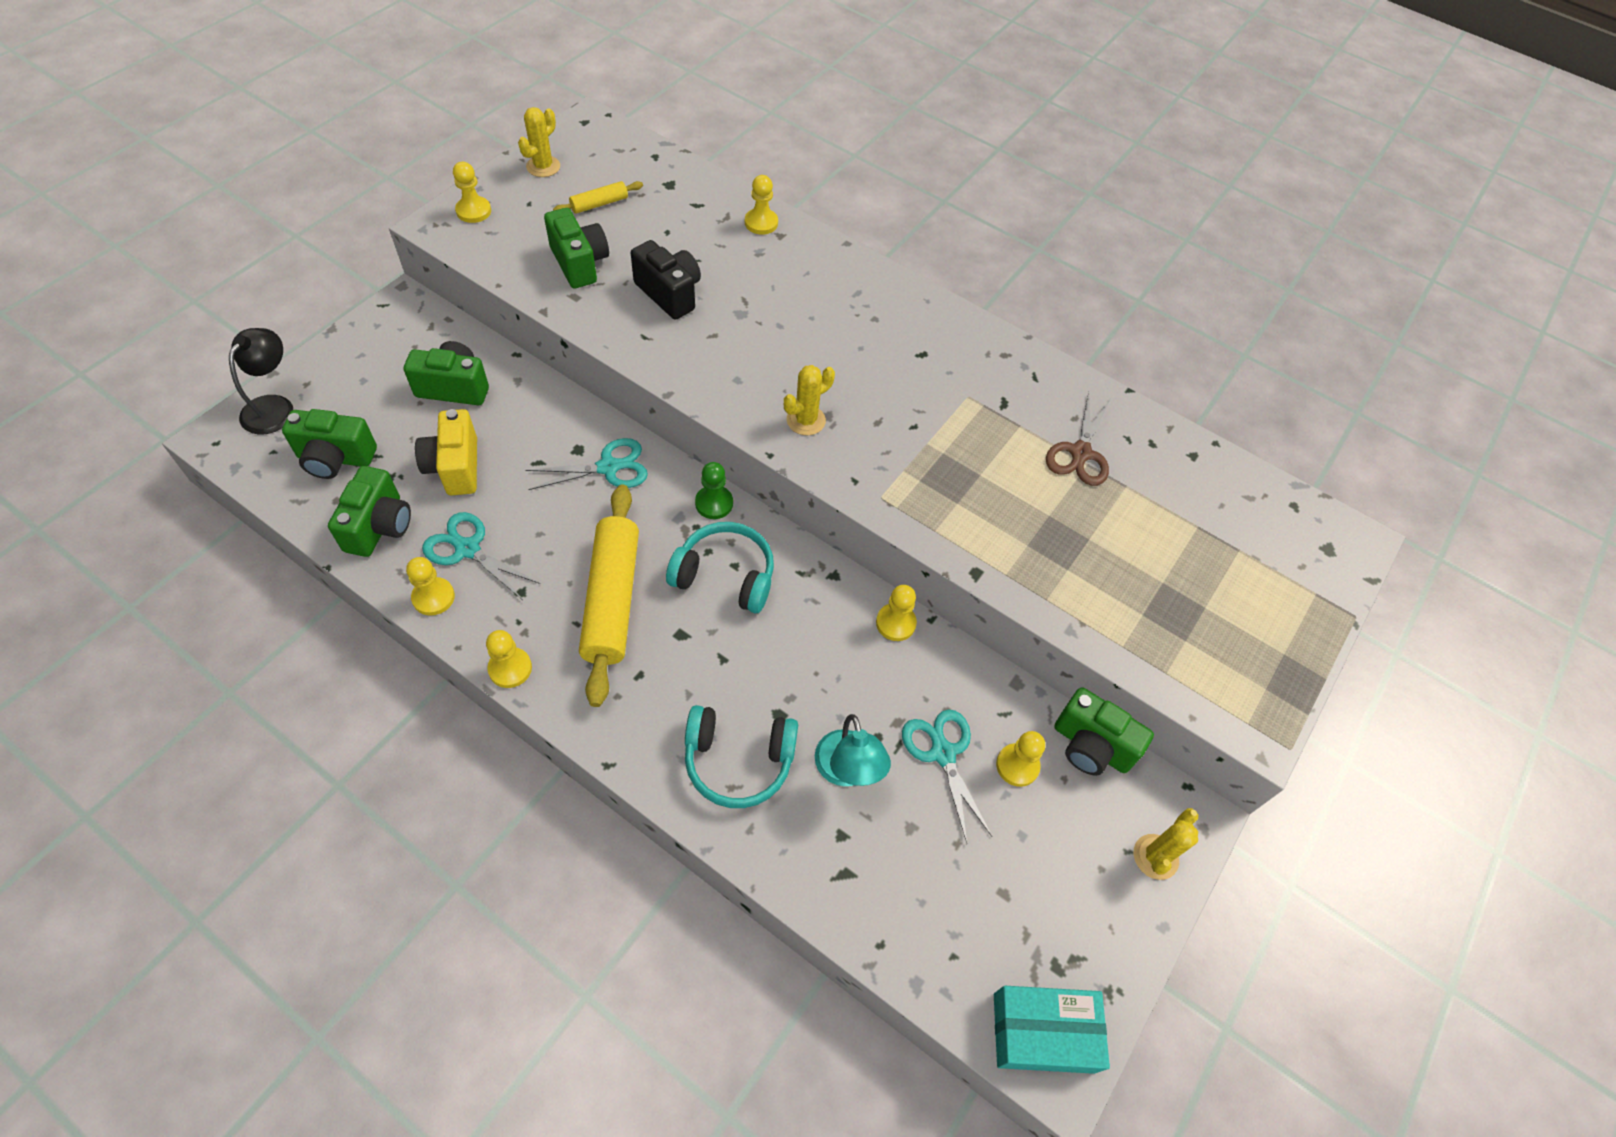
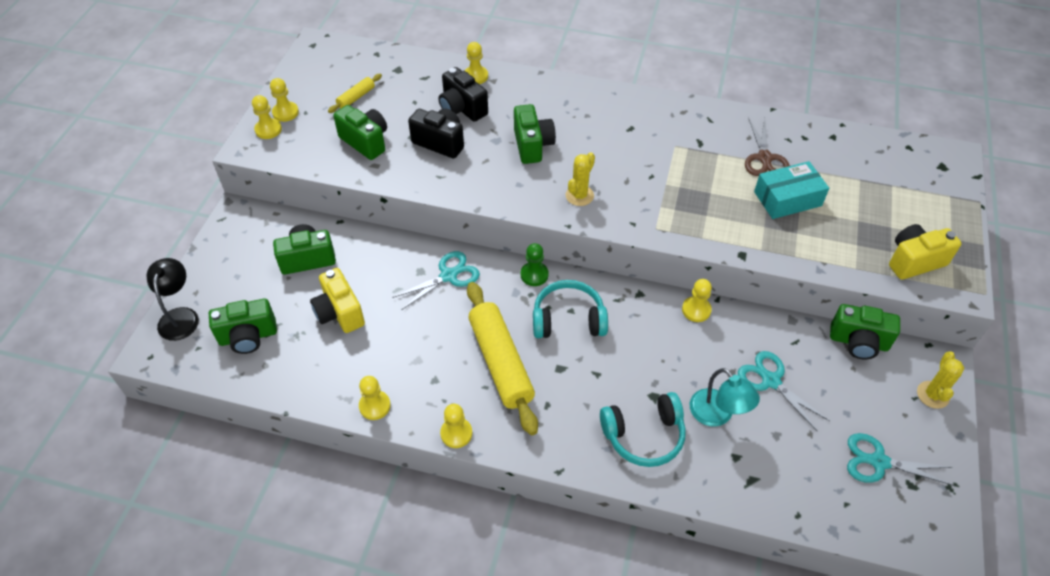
camera: 15 degrees left, 5 degrees down
(379, 526) = (307, 372): green camera -> green camera (532, 145)
(468, 549) = (381, 365): turquoise scissors -> turquoise scissors (879, 462)
(543, 166) = (301, 84): yellow cactus -> none
(721, 259) = (462, 108): none -> black camera
(1017, 765) = (820, 371): yellow pawn -> yellow pawn (285, 112)
(1043, 1033) = (925, 528): turquoise box -> turquoise box (787, 199)
(1211, 666) = (914, 261): none -> yellow camera

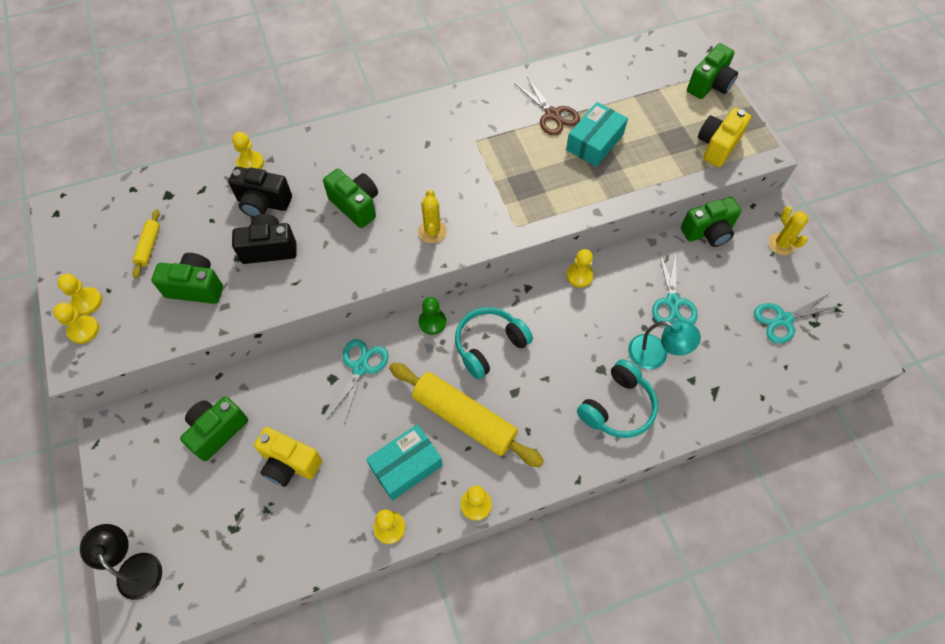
camera: 35 degrees left, 10 degrees up
(248, 337) = (221, 542): green camera -> green camera (709, 85)
(424, 369) = (406, 466): none -> turquoise box
(771, 381) = (672, 302): turquoise scissors -> turquoise scissors turned 105 degrees counterclockwise

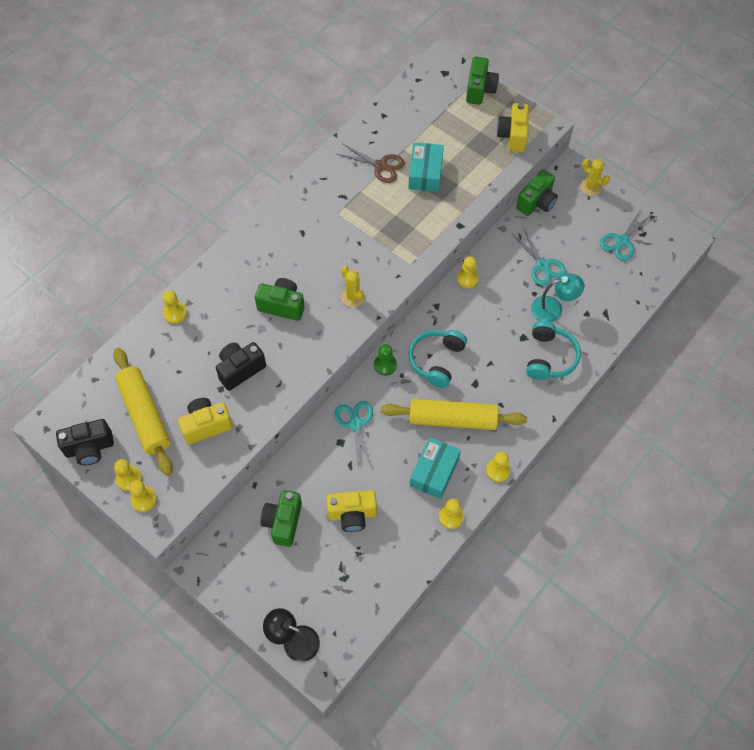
camera: 30 degrees left, 0 degrees up
(149, 246) = (144, 415): yellow rolling pin -> yellow rolling pin, size x2.17
(196, 287) = (206, 425): green camera -> yellow camera
(263, 203) = (209, 338): black camera -> black camera (89, 448)

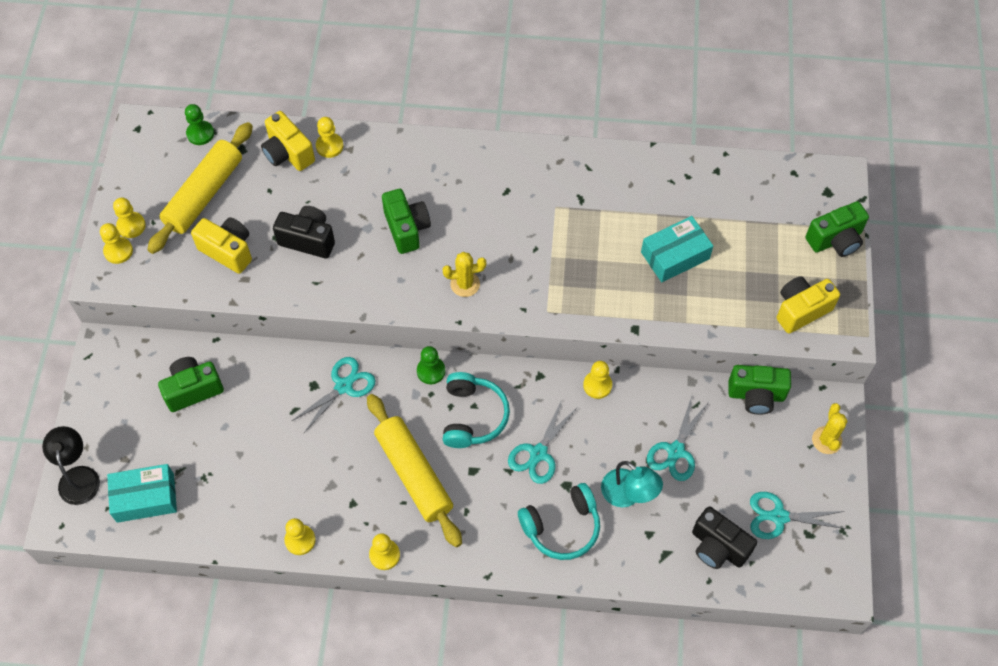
camera: 55 degrees right, 0 degrees up
(89, 389) = (200, 133): none -> green pawn
(89, 448) = (141, 174): black camera -> black camera (718, 547)
(352, 514) = (241, 446): yellow camera -> yellow camera (288, 153)
(353, 297) = (465, 284): yellow cactus -> yellow cactus turned 60 degrees clockwise
(380, 166) = (648, 208): brown scissors -> none
(434, 472) = (340, 493): turquoise box -> turquoise box (145, 498)
(436, 360) = (473, 416): turquoise headphones -> turquoise headphones turned 105 degrees clockwise
(490, 339) = (538, 453): none -> turquoise scissors

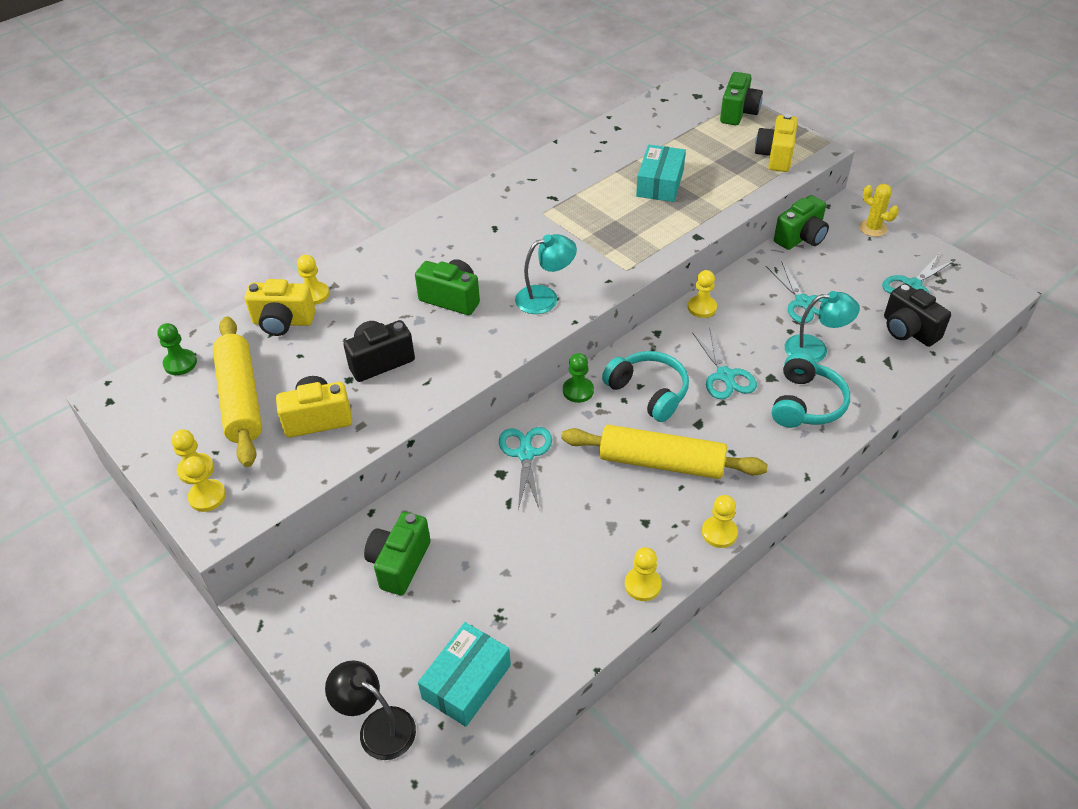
camera: 45 degrees left, 15 degrees down
(465, 284) = (545, 297): yellow cactus -> turquoise lamp
(718, 547) = (908, 330): black camera -> black camera turned 60 degrees clockwise

